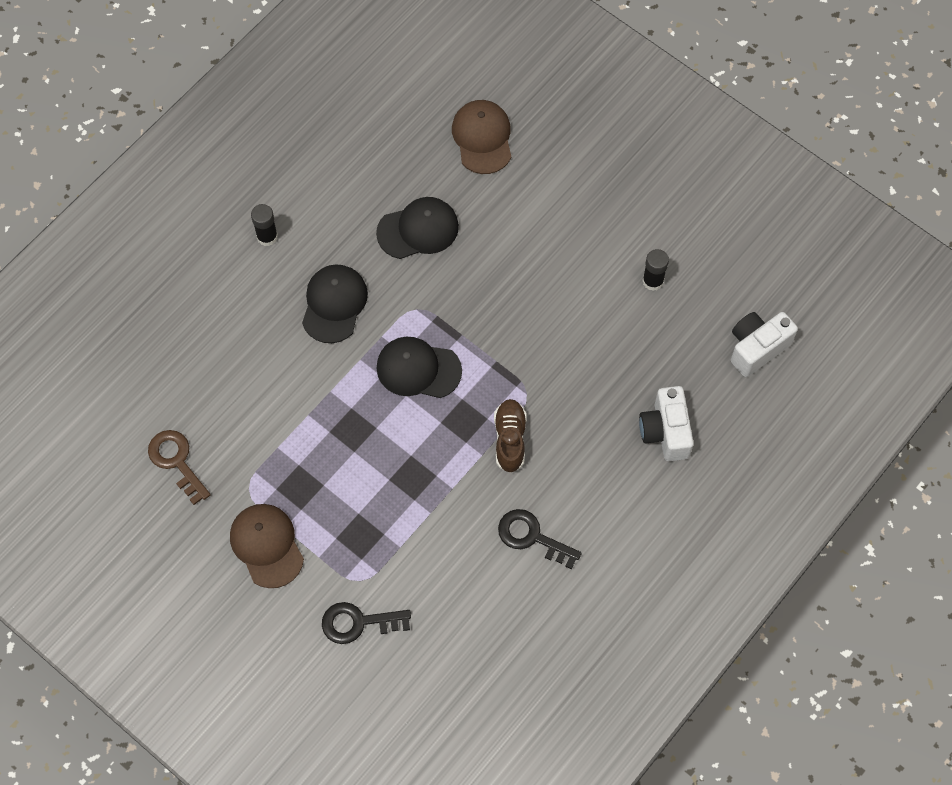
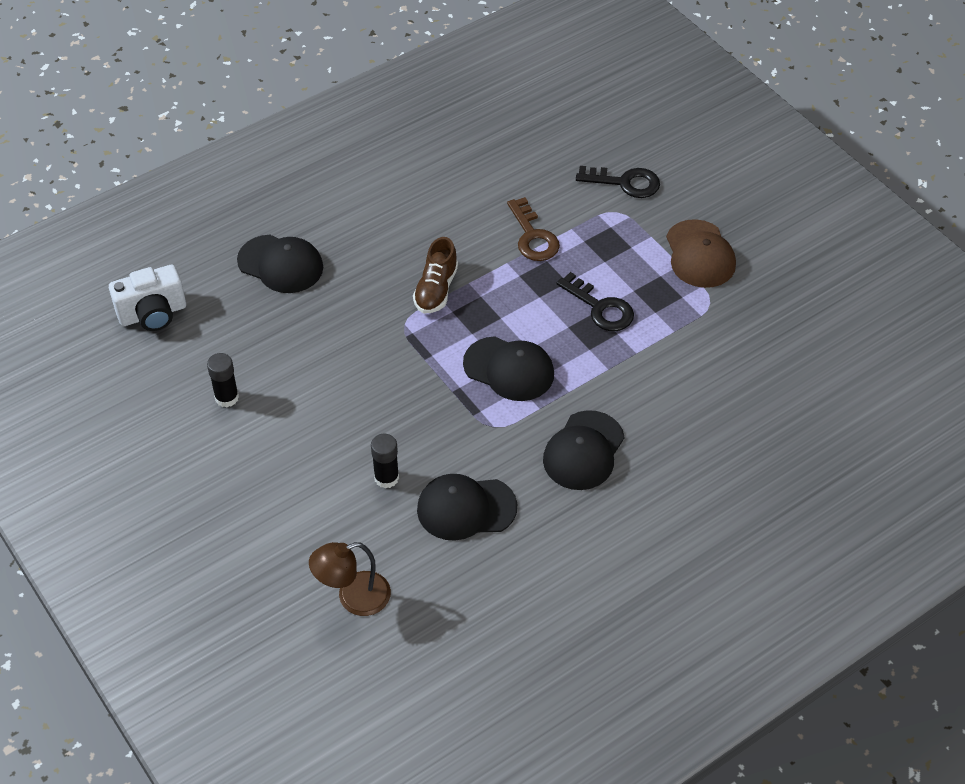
camera: 165 degrees left, 15 degrees down
(176, 461) = (781, 340): brown key -> brown key (533, 237)
(267, 237) = (646, 540): black glue stick -> black glue stick (386, 478)
(482, 138) = (353, 597): brown cap -> brown lamp
(531, 537) = (444, 211): black key -> black key (601, 308)
(665, 432) = (280, 264): white camera -> black cap

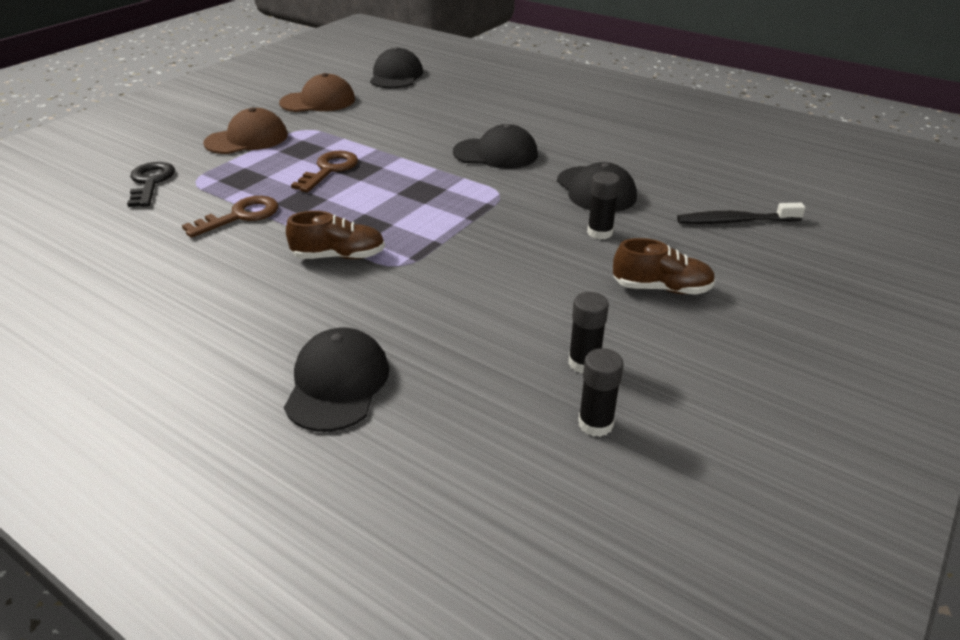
camera: 110 degrees left, 15 degrees down
(153, 314) = (488, 489): white camera -> none
(170, 381) = (595, 424): none -> black glue stick
(283, 484) = (661, 288): none -> brown shoe
(353, 597) = (735, 221): brown lamp -> black toothbrush
(509, 369) = (428, 198): black cap -> black cap (396, 76)
(601, 308) = (329, 169): black key -> brown key
(789, 325) = (318, 101): none -> brown cap

